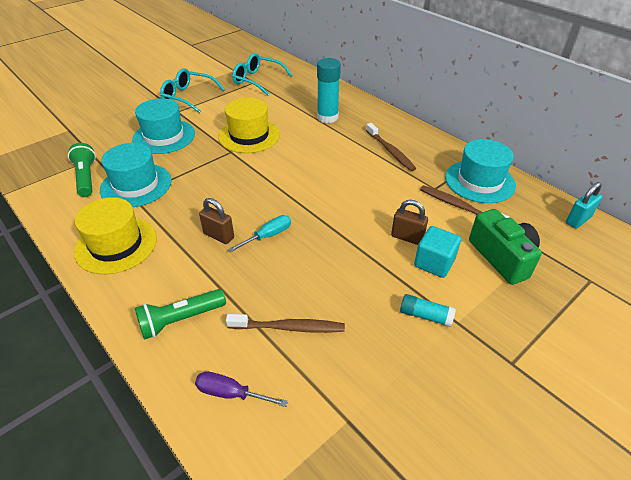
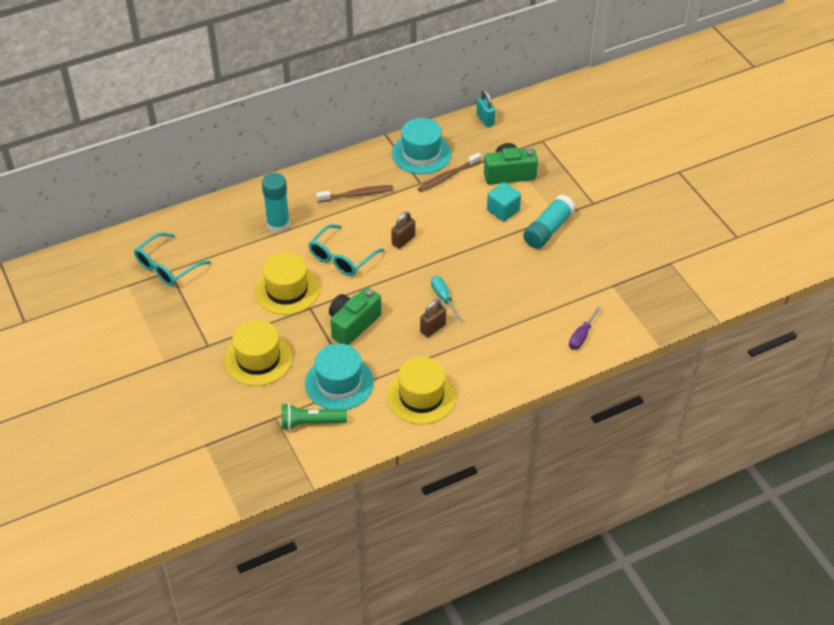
camera: 75 degrees left, 5 degrees up
(164, 136) = (258, 359): turquoise hat -> yellow hat
(180, 320) = (515, 358): green flashlight -> none
(188, 97) = (178, 333): turquoise glasses -> turquoise glasses (342, 258)
(214, 180) = (353, 324): none -> green camera
(289, 327) = (538, 300): brown toothbrush -> none
(407, 237) = (472, 217): brown padlock -> brown padlock (403, 240)
(425, 316) = (548, 229): turquoise glue stick -> turquoise glue stick, size x1.76

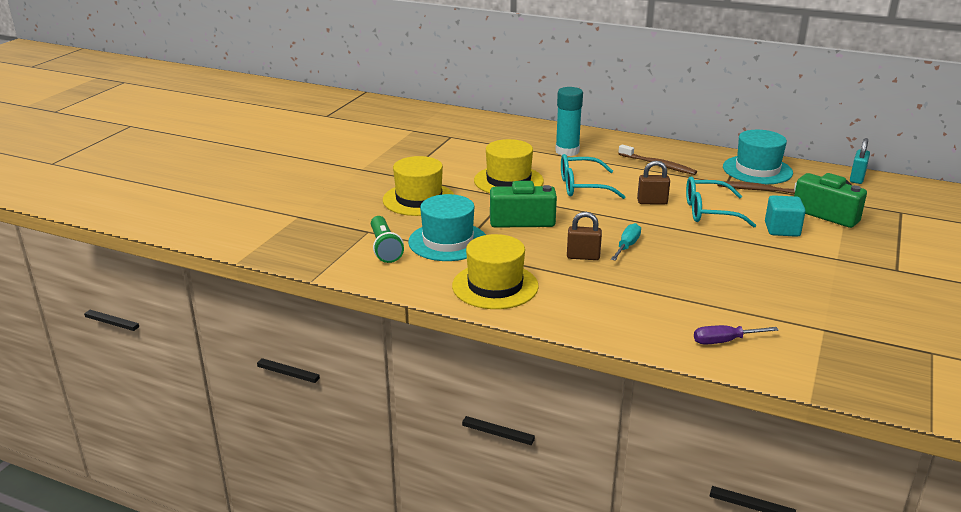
camera: 50 degrees right, 20 degrees down
(167, 267) = (453, 134): turquoise glasses -> turquoise glasses (709, 212)
(311, 422) = (384, 248): green flashlight -> green flashlight turned 150 degrees counterclockwise
(548, 229) = (811, 261): turquoise glue stick -> none

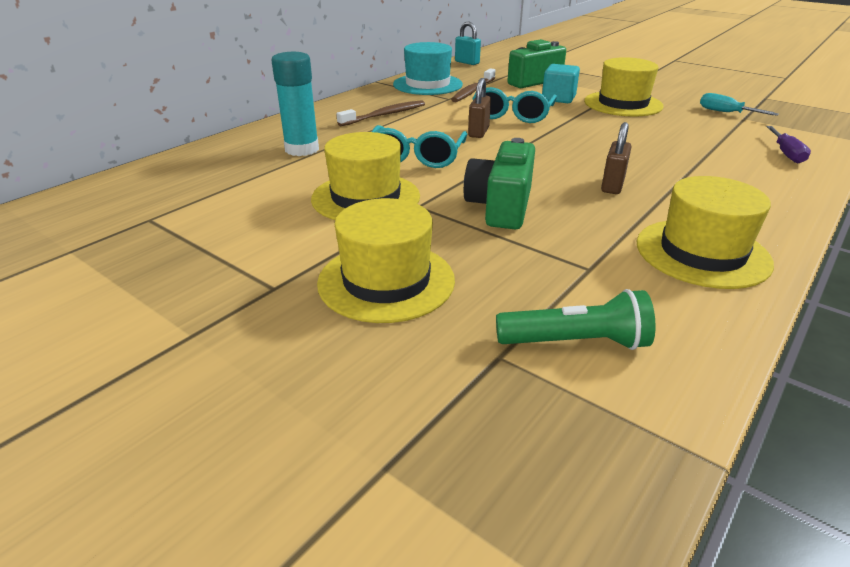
camera: 75 degrees left, 5 degrees up
(448, 241) = (558, 273): turquoise hat -> none
(627, 246) = (586, 160): turquoise screwdriver -> turquoise screwdriver (726, 112)
(800, 262) = (623, 104): none -> yellow hat

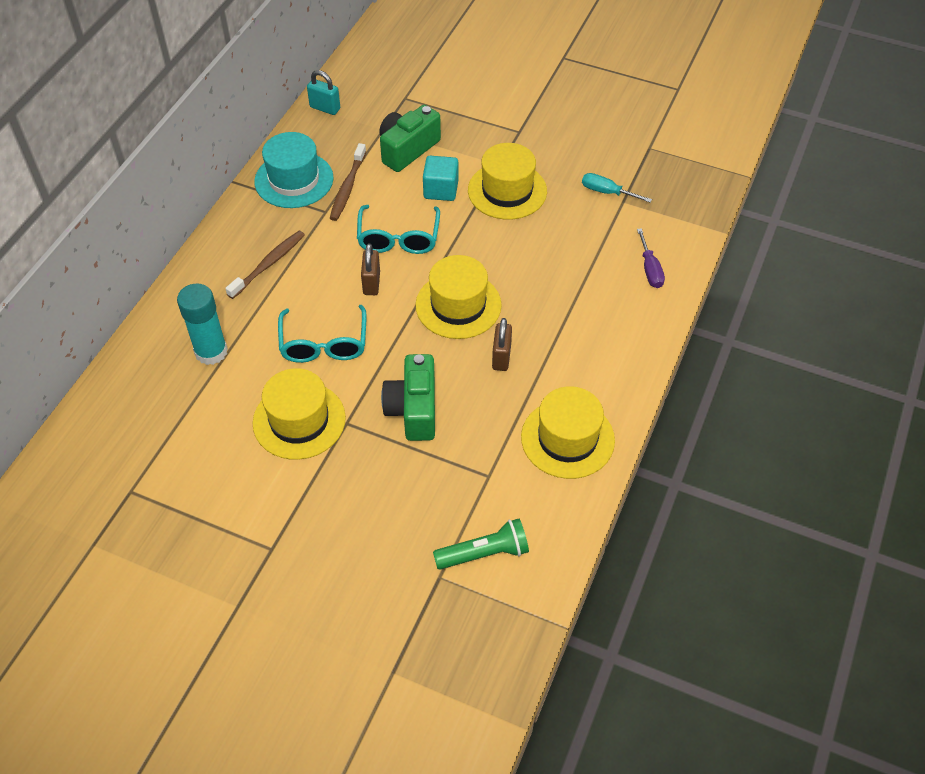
camera: 15 degrees left, 20 degrees up
(386, 281) = (348, 523): yellow hat -> yellow hat (458, 305)

